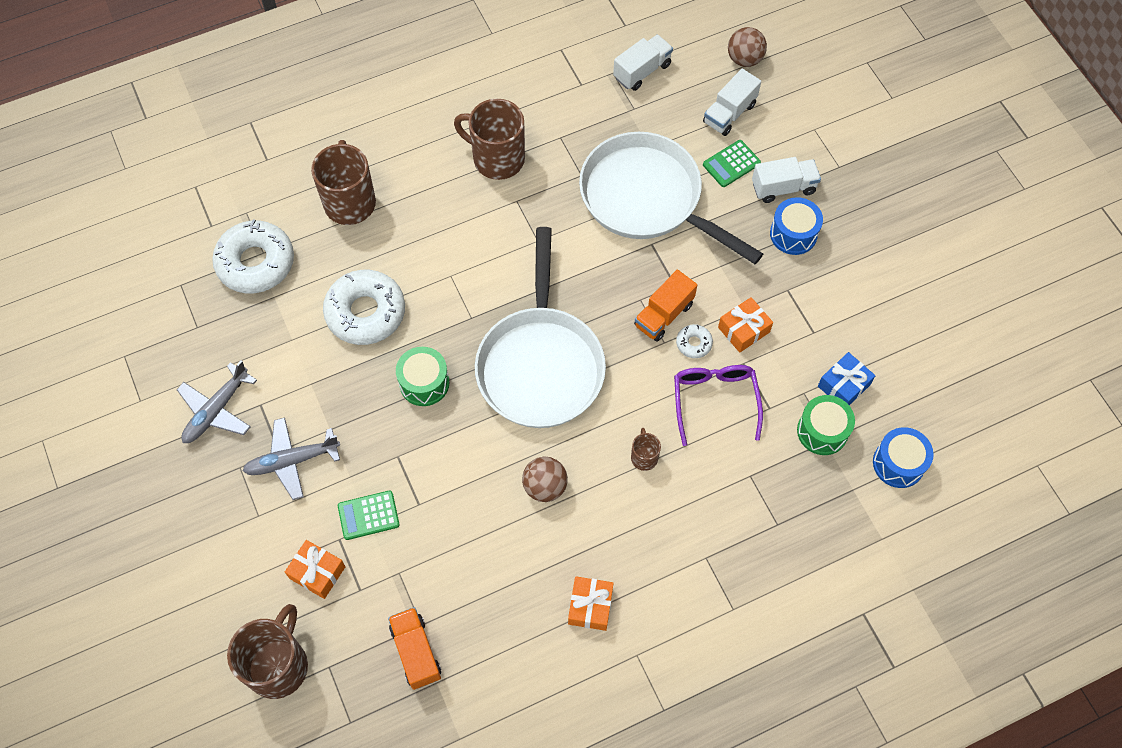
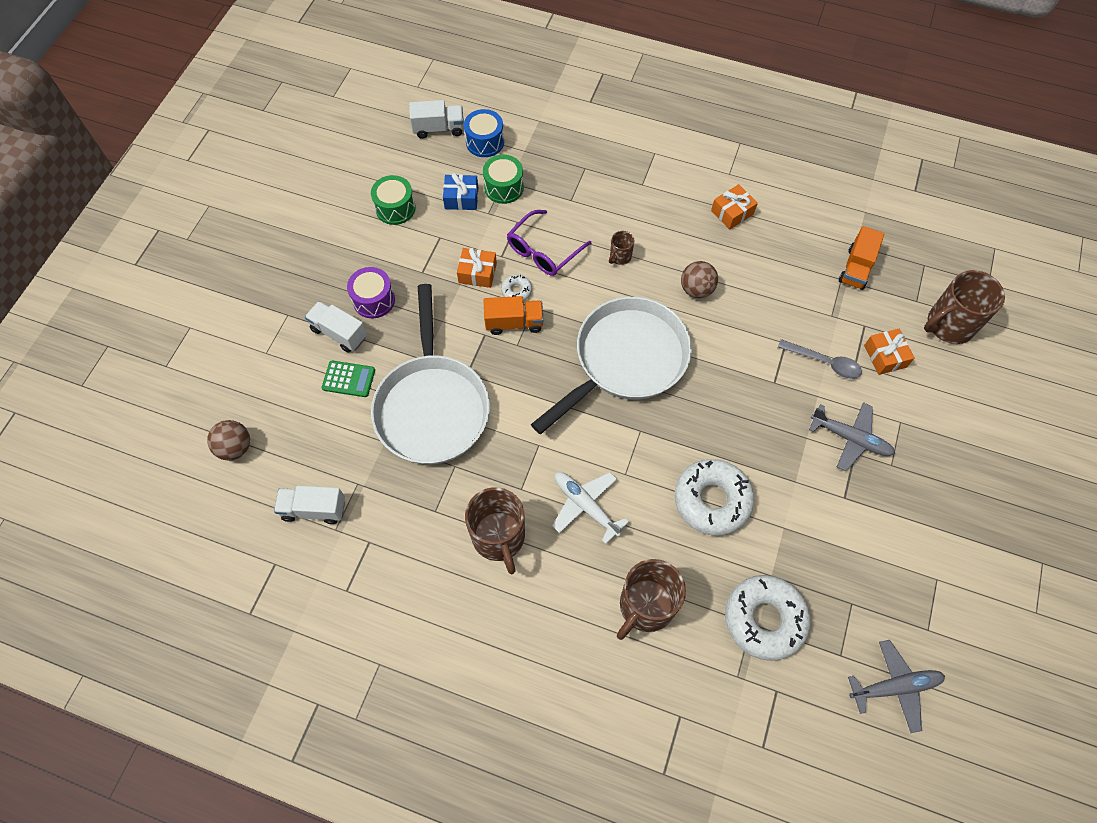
camera: 135 degrees left, 0 degrees up
(217, 410) = (880, 521): grey plane -> grey plane (894, 687)
(368, 515) = (824, 362): green calculator -> grey spoon
(424, 383) = (714, 414): green drum -> green drum (395, 208)
(457, 229) = (586, 506): none -> white plane
(729, 113) = (301, 416): white truck -> white truck (438, 129)
(793, 234) = (374, 300): blue drum -> purple drum

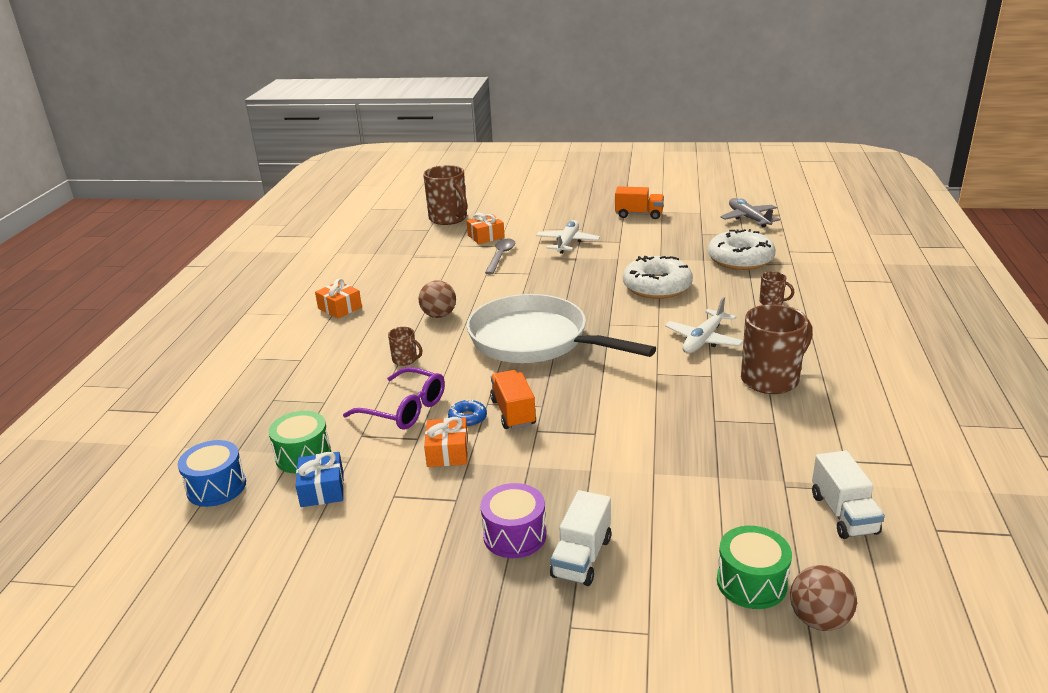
camera: 100 degrees left, 35 degrees down
(348, 379) = (649, 529): green calculator -> none
(395, 208) = (343, 551): green drum -> green drum (751, 582)
(432, 406) = (651, 450): white pan -> none
(438, 129) = (180, 539): white truck -> none
(516, 291) = (468, 418): white donut -> blue donut
(645, 606) = (772, 302): brown mug -> brown mug, size x0.47
(850, 438) = (567, 243): grey plane -> white plane
(856, 268) = (399, 252): orange truck -> orange truck (639, 214)

